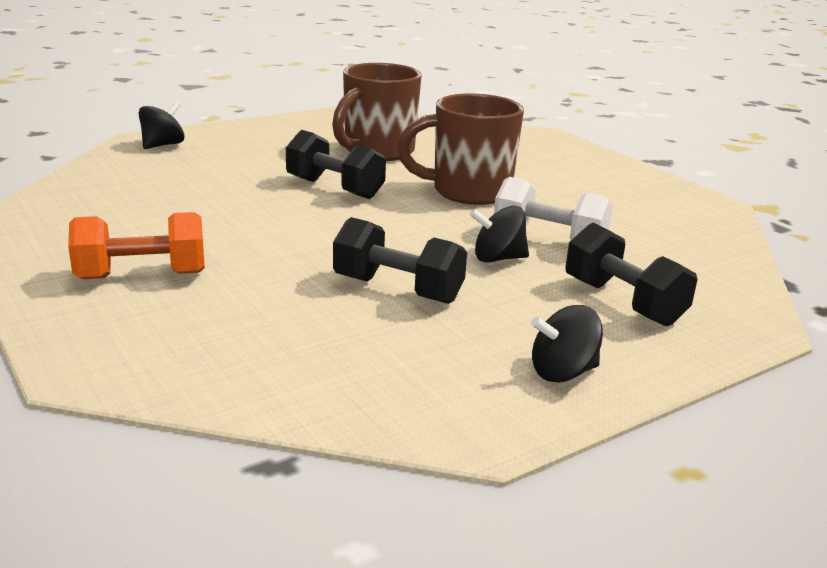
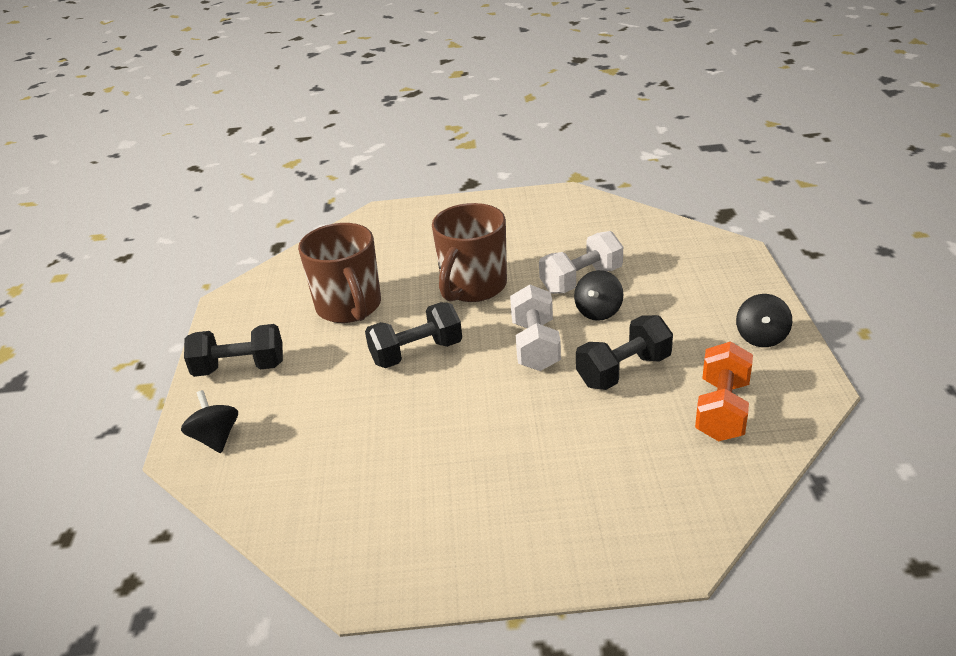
camera: 55 degrees left, 10 degrees up
(142, 275) = (530, 501): orange dumbbell -> orange dumbbell (722, 410)
(398, 237) = (535, 345): none -> white dumbbell
(623, 302) = (686, 284): black dumbbell -> black dumbbell (240, 368)

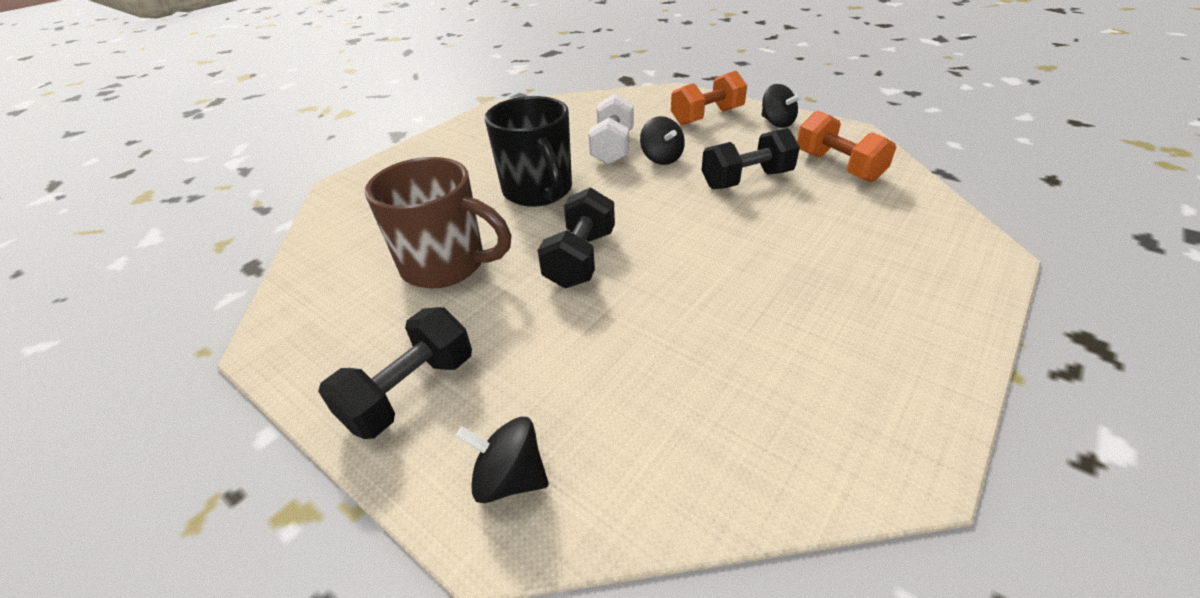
camera: 50 degrees left, 5 degrees up
(473, 287) = (538, 191): brown mug -> black mug
(535, 345) = (662, 199): white dumbbell -> none
(623, 371) = (746, 180): black dumbbell -> black dumbbell turned 60 degrees clockwise
(711, 294) = (707, 117): none -> orange dumbbell

